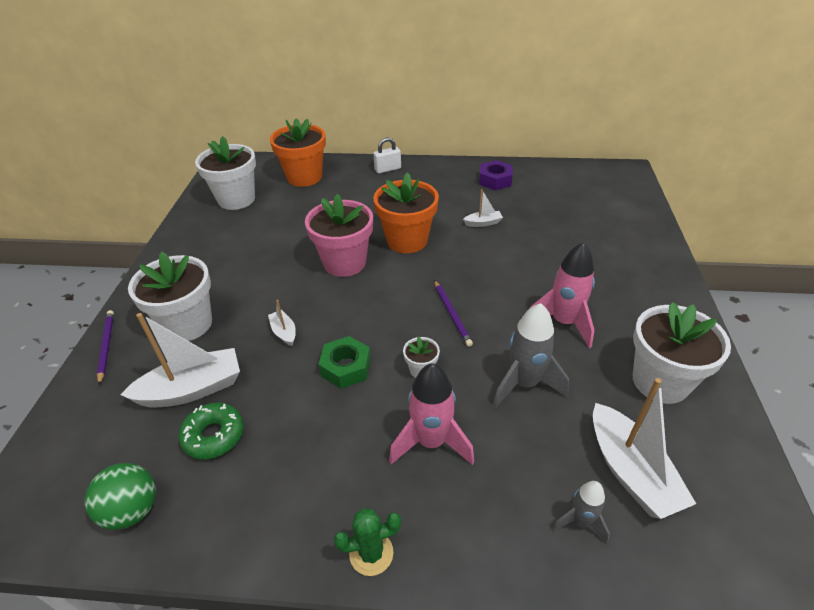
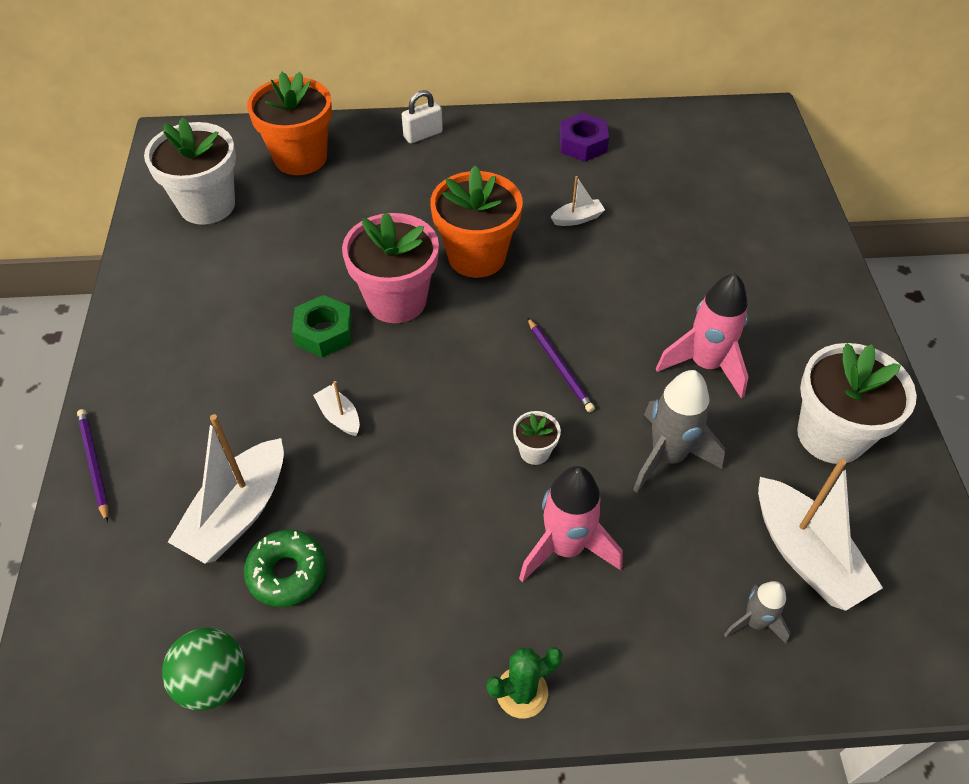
camera: 10 degrees left, 10 degrees up
(188, 324) = (200, 418): white flower pot -> none
(192, 389) = (238, 513): white boat -> white boat turned 150 degrees clockwise
(346, 367) = (436, 459): green nut -> green nut (324, 332)

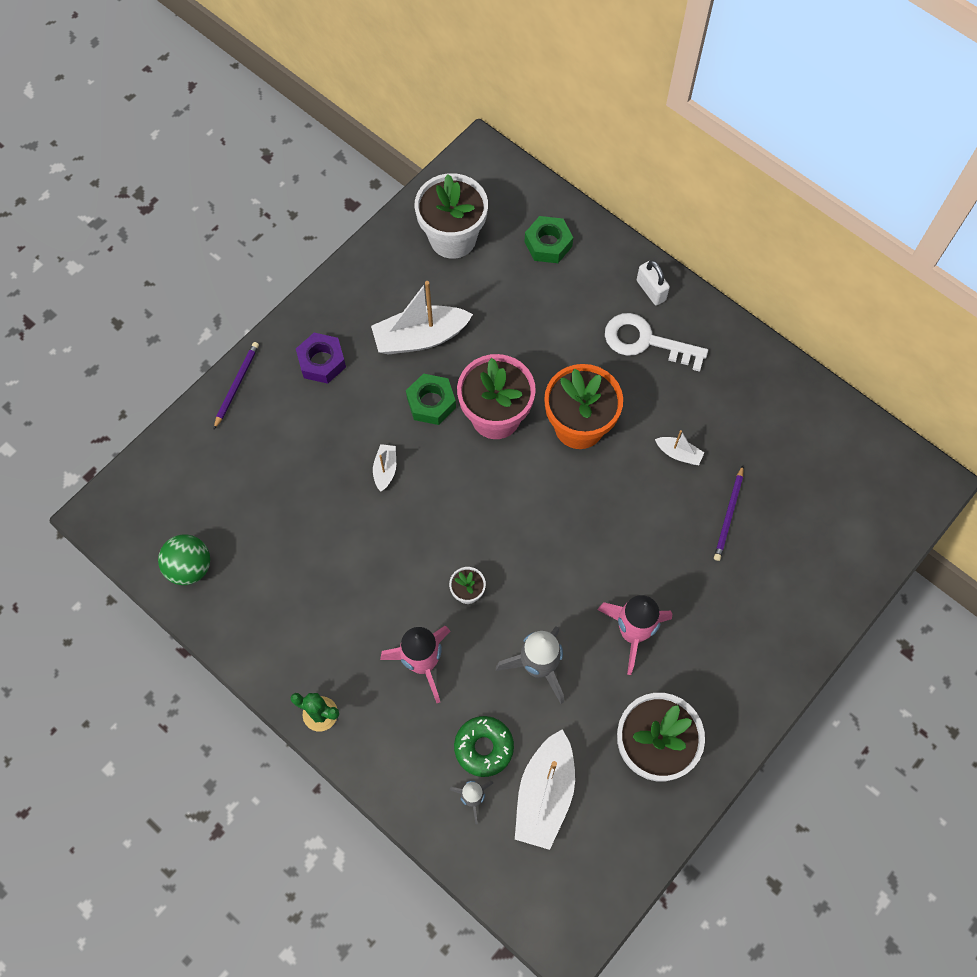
camera: 45 degrees right, 15 degrees up
(238, 513) = (280, 483): white boat -> white boat (420, 337)
(287, 573) = (272, 541): green donut -> green donut (484, 747)
(300, 158) = (548, 244): orange flower pot -> green nut
(423, 135) = (651, 290): white padlock -> white padlock turned 45 degrees clockwise
(460, 167) = (646, 341): none -> white key
(559, 367) = (542, 552): purple pencil -> purple pencil (729, 515)
(582, 144) = (756, 393): purple nut -> purple nut (322, 361)

